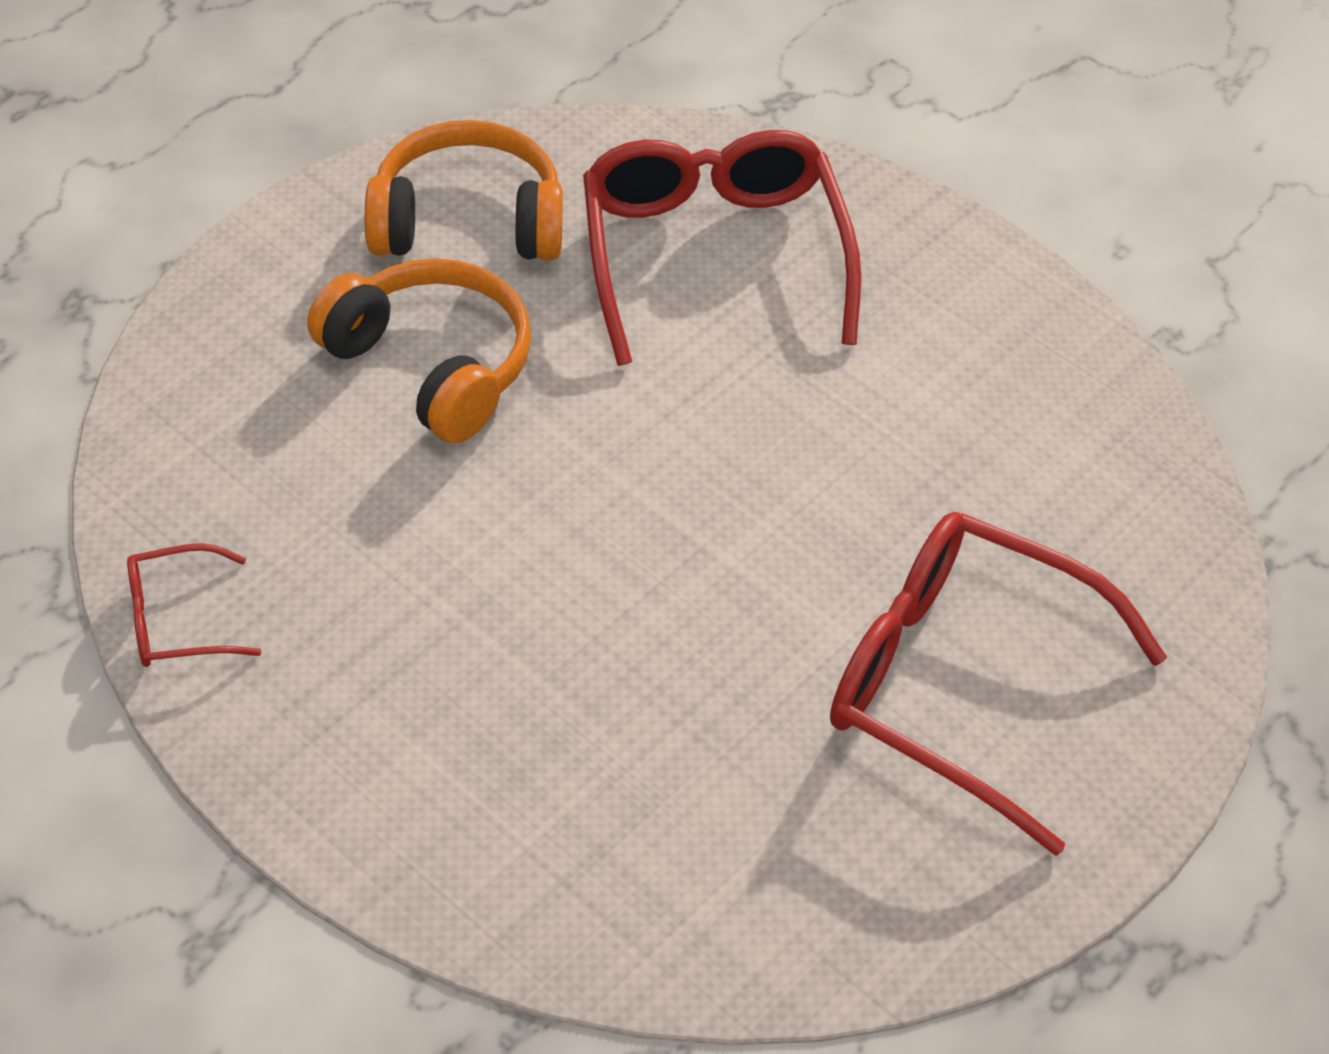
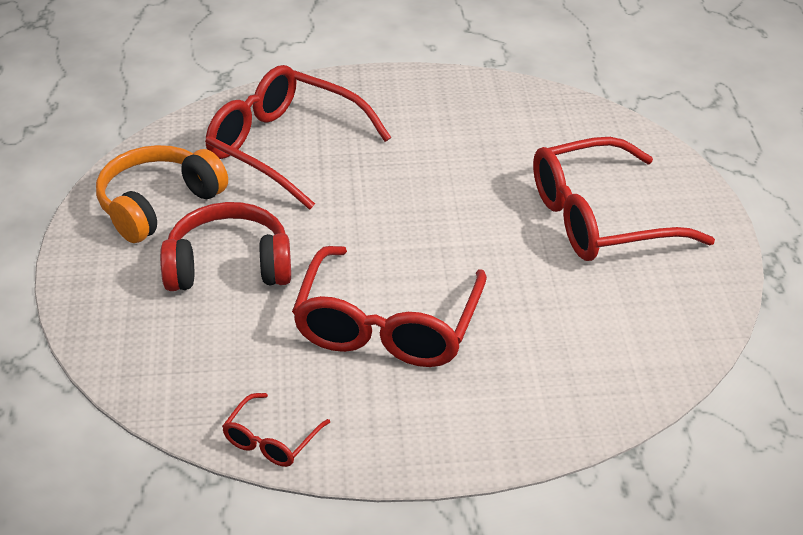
camera: 45 degrees left, 10 degrees down
(431, 366) = (229, 266): orange headphones -> red headphones
(489, 595) = (387, 326): none -> red glasses

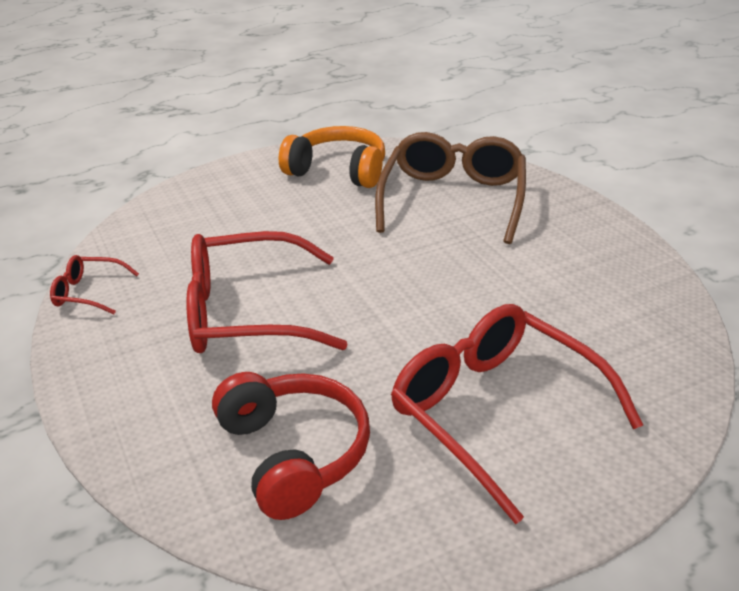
camera: 70 degrees right, 5 degrees down
(229, 266) = (284, 218): red headphones -> red headphones (294, 454)
(284, 147) = (453, 199): red glasses -> brown glasses

